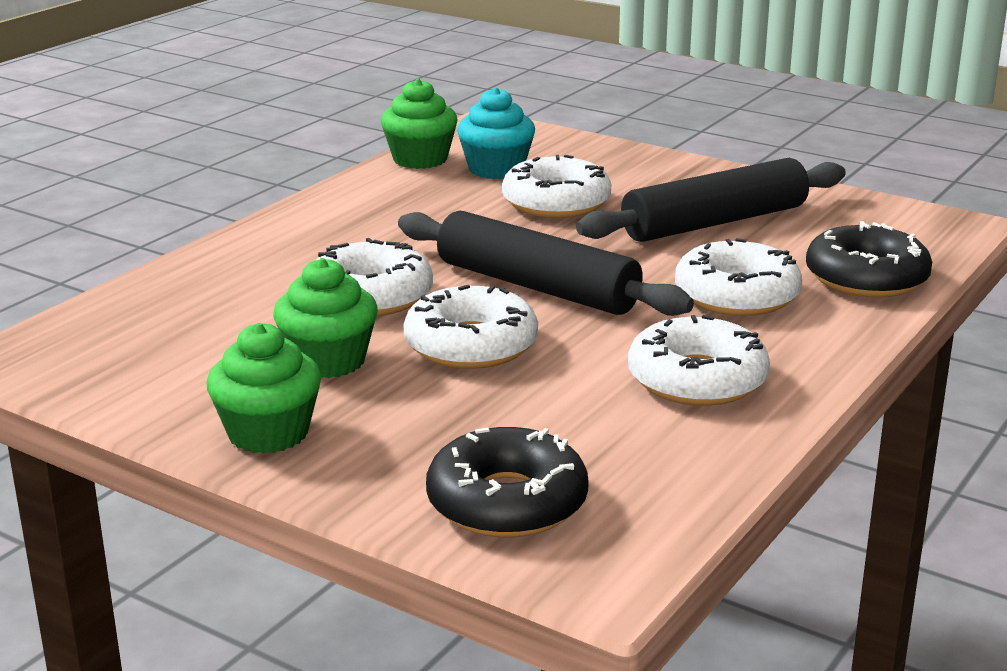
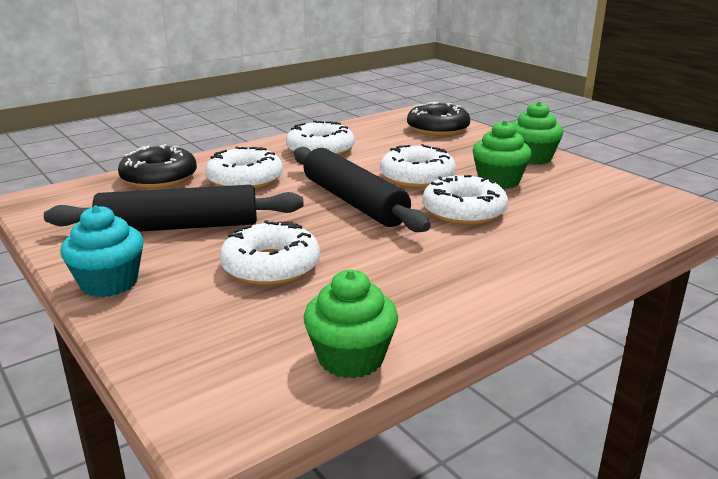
camera: 160 degrees left, 0 degrees up
(496, 169) = (282, 322): turquoise cupcake -> turquoise cupcake (109, 283)

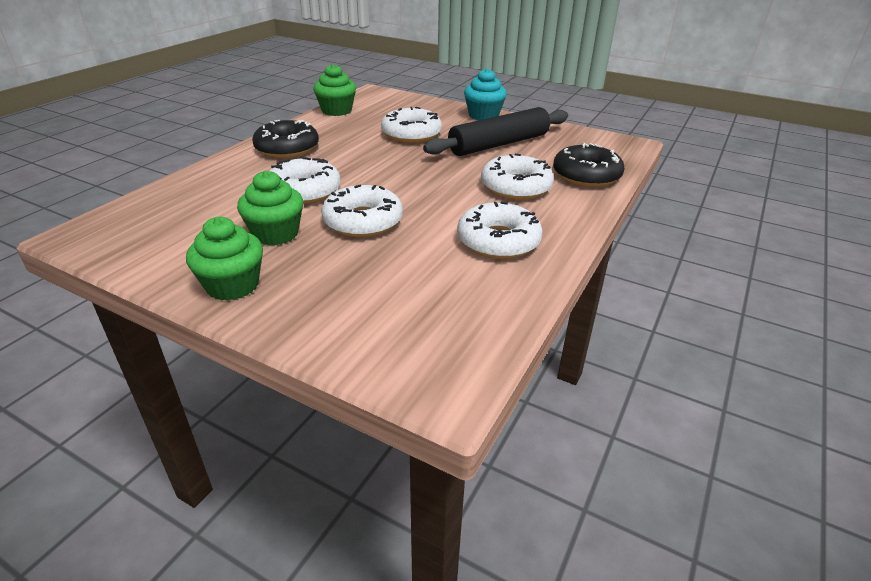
camera: 155 degrees right, 10 degrees up
(354, 202) = (401, 183): black rolling pin -> none
(438, 129) = (384, 332): black donut -> black donut (287, 148)

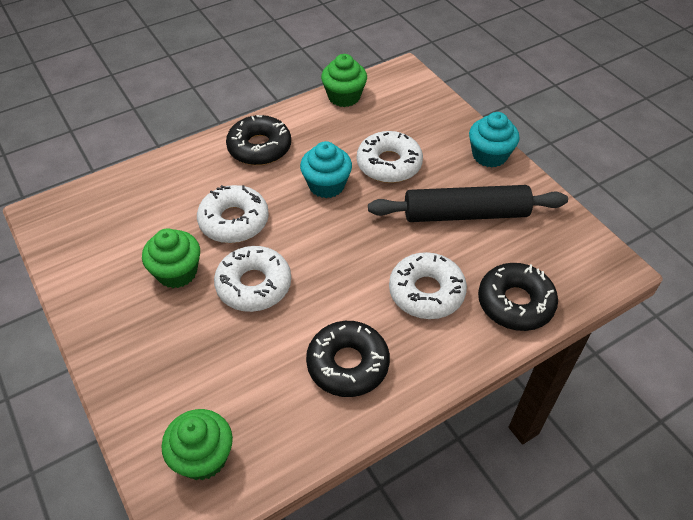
camera: 30 degrees right, 15 degrees up
(232, 285) = (111, 323): green cupcake -> green cupcake (203, 457)
(370, 154) = (326, 185): none -> turquoise cupcake
(498, 241) = (348, 364): white donut -> black donut

